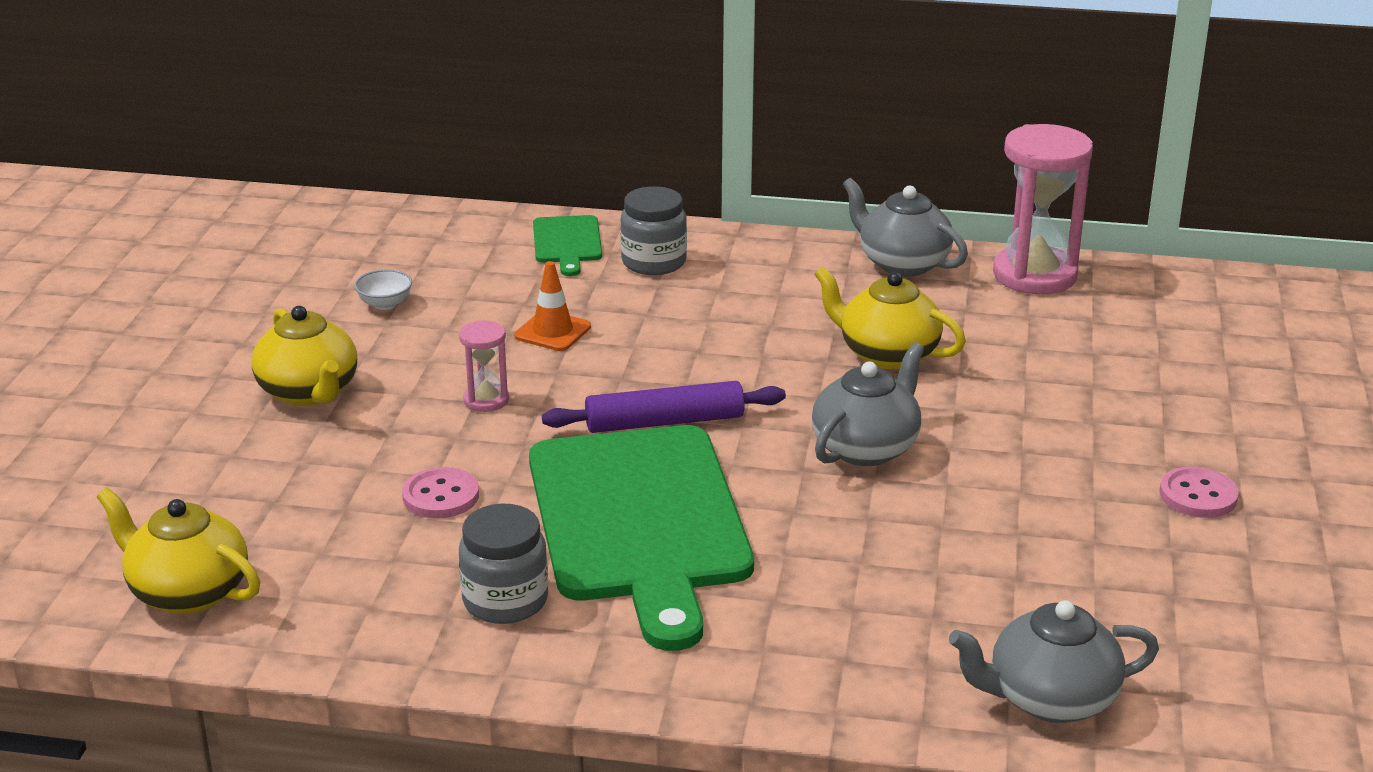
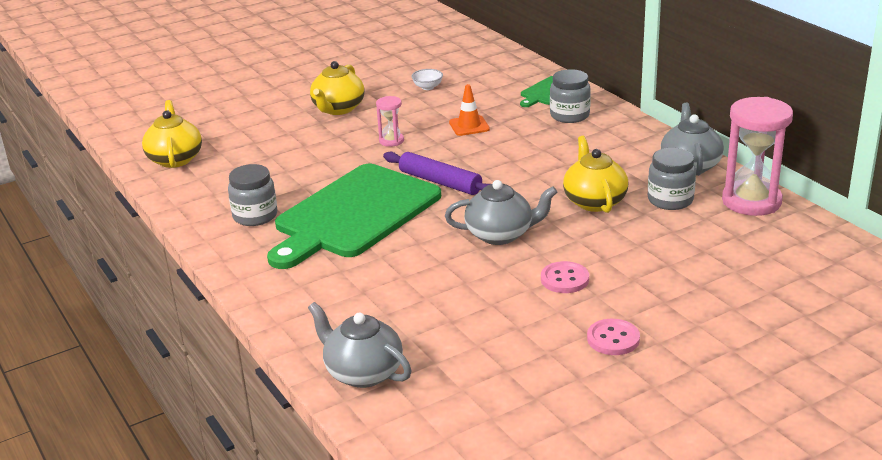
camera: 50 degrees right, 0 degrees up
(441, 496) = (307, 168): pink button -> pink button (564, 279)
(958, 313) = (670, 200): none -> grey jar

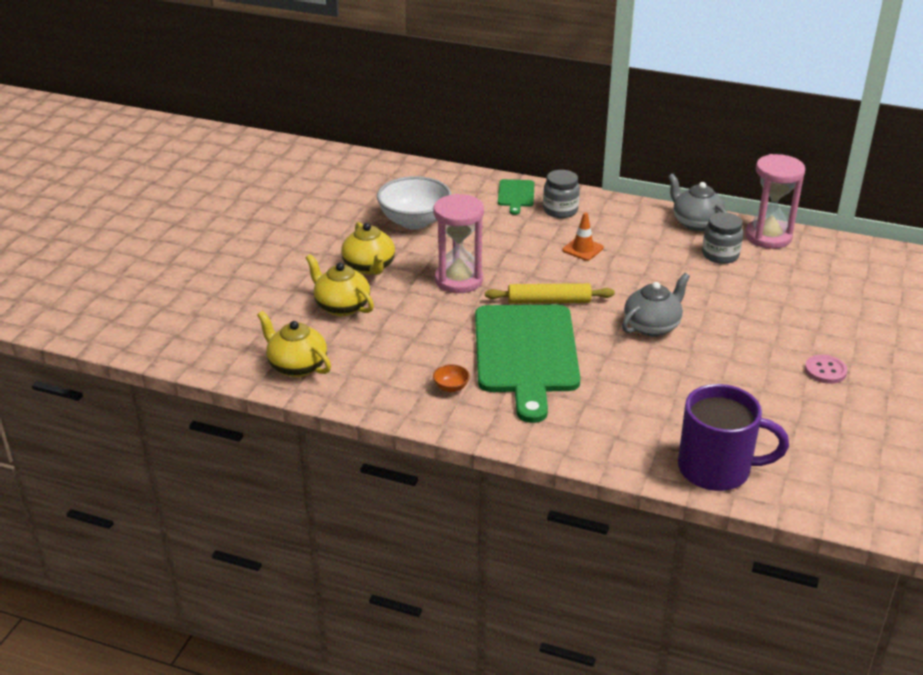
camera: 40 degrees left, 5 degrees up
(255, 216) = (451, 387): grey jar -> orange bowl
(363, 372) = (717, 469): grey teapot -> purple mug
(391, 141) = (458, 280): pink hourglass -> pink hourglass, size x2.06
(427, 87) = (414, 221): white bowl -> white bowl, size x2.44
(440, 182) = (549, 301): purple rolling pin -> yellow rolling pin
(469, 126) = (499, 245): orange traffic cone -> orange traffic cone (583, 249)
(564, 279) = (739, 342): pink button -> none
(594, 201) = (675, 275): yellow teapot -> yellow teapot (341, 306)

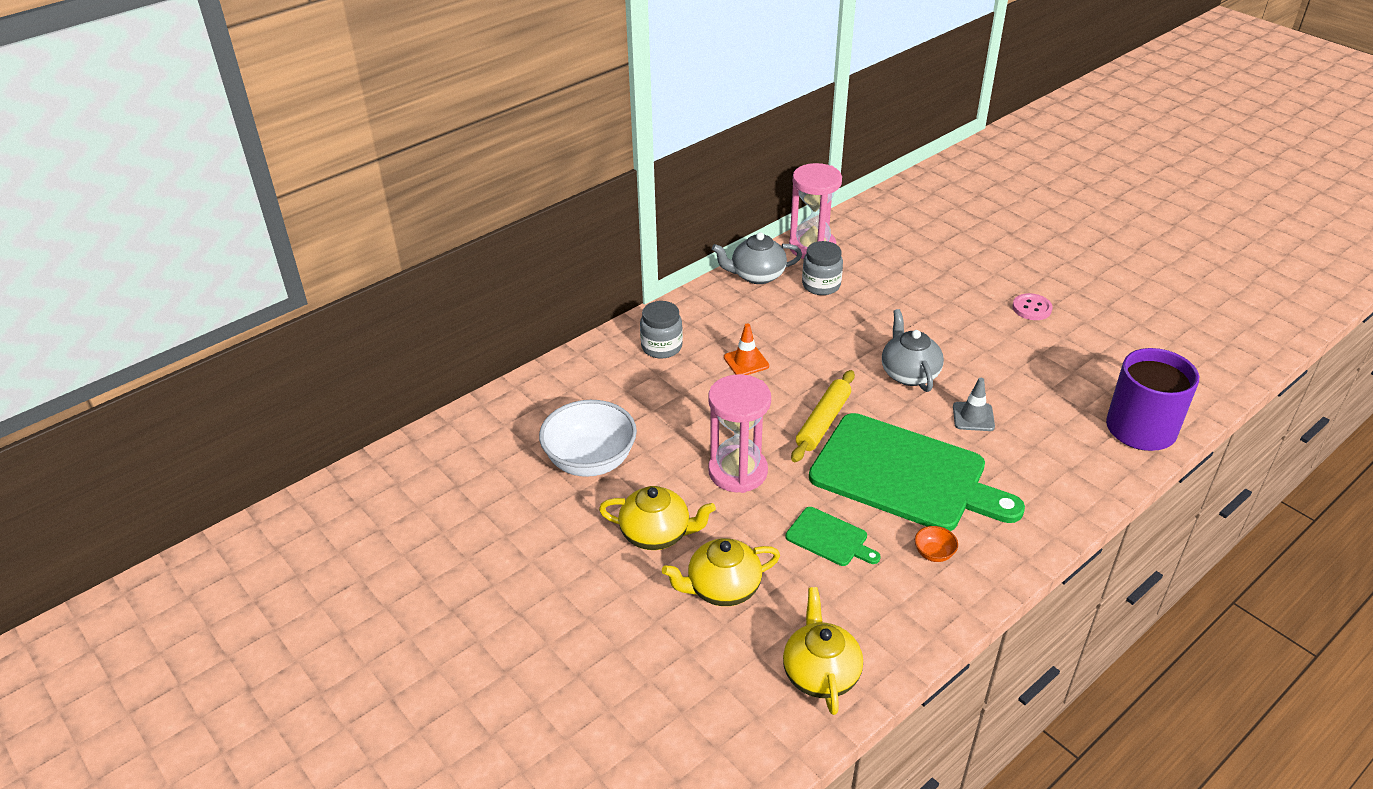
camera: 60 degrees left, 5 degrees up
(297, 366) = (820, 673): yellow teapot -> yellow teapot turned 105 degrees clockwise
(516, 195) = (604, 364): green cutting board -> green cutting board (829, 538)
(631, 371) = (973, 417): none -> grey traffic cone

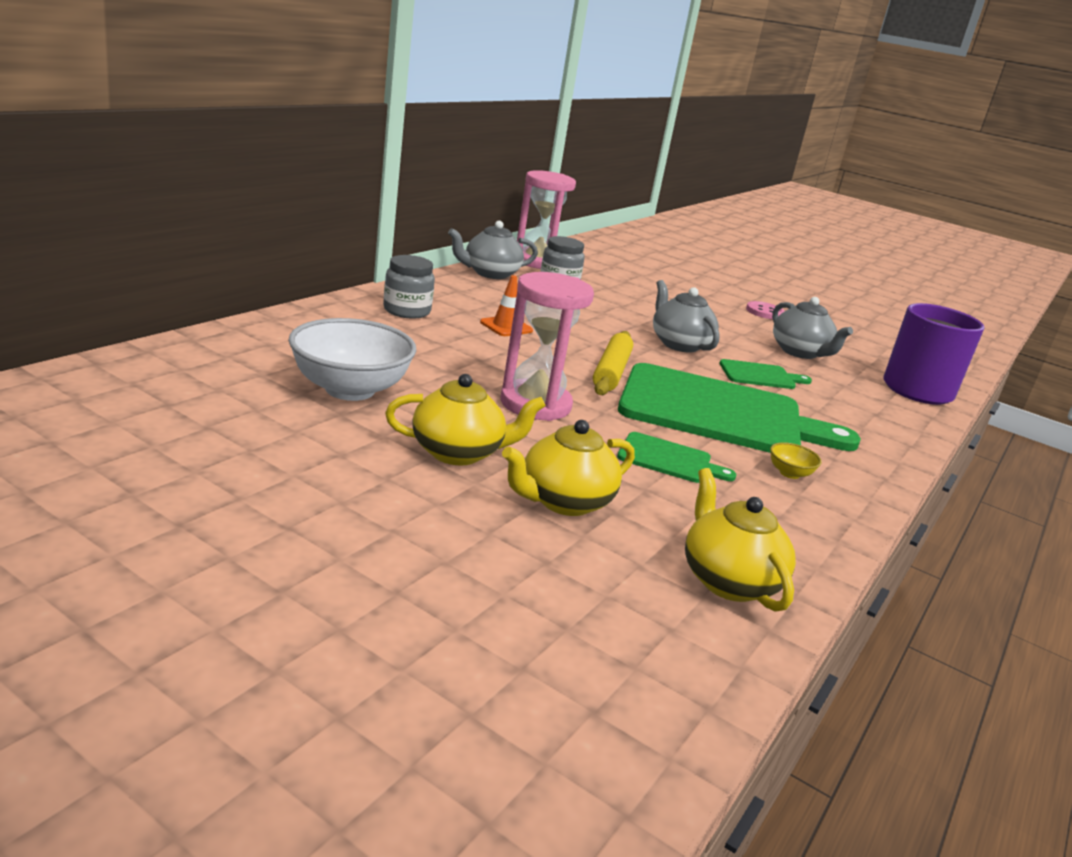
camera: 20 degrees left, 15 degrees down
(934, 553) = (789, 473): orange bowl -> yellow bowl
(973, 417) = (760, 375): grey traffic cone -> green cutting board
(1037, 376) = (800, 352): none -> grey teapot

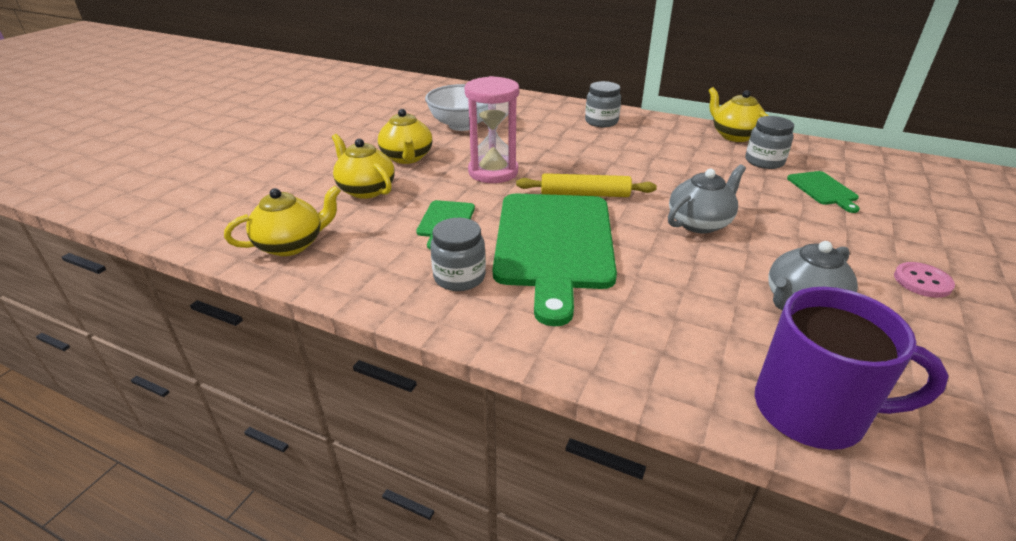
camera: 85 degrees right, 10 degrees up
(490, 273) = (734, 135): grey teapot -> yellow teapot
(506, 326) = (622, 151): orange traffic cone -> none
(537, 261) = (810, 149): pink hourglass -> none
(760, 375) = (678, 270): green cutting board -> green cutting board (823, 190)
(789, 473) = (459, 277): yellow bowl -> grey jar

